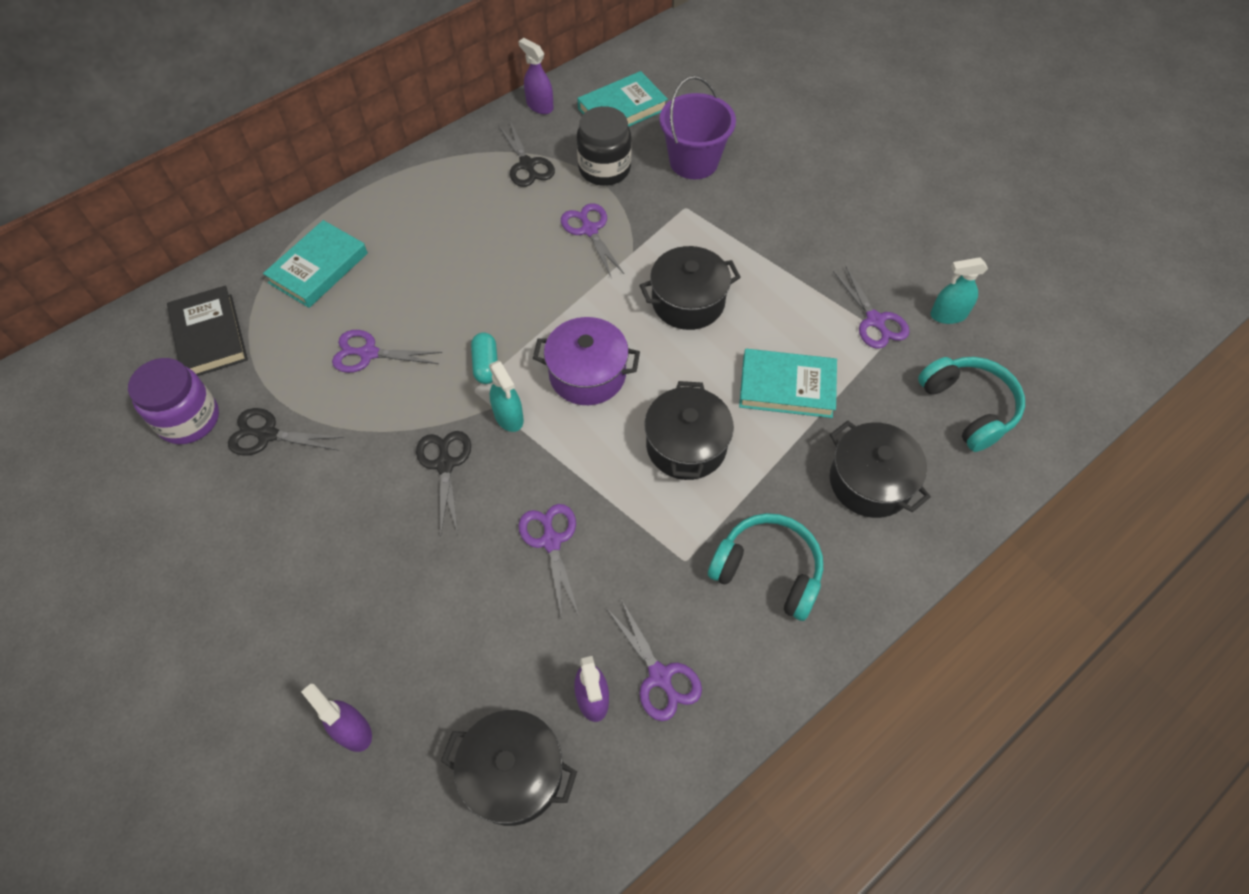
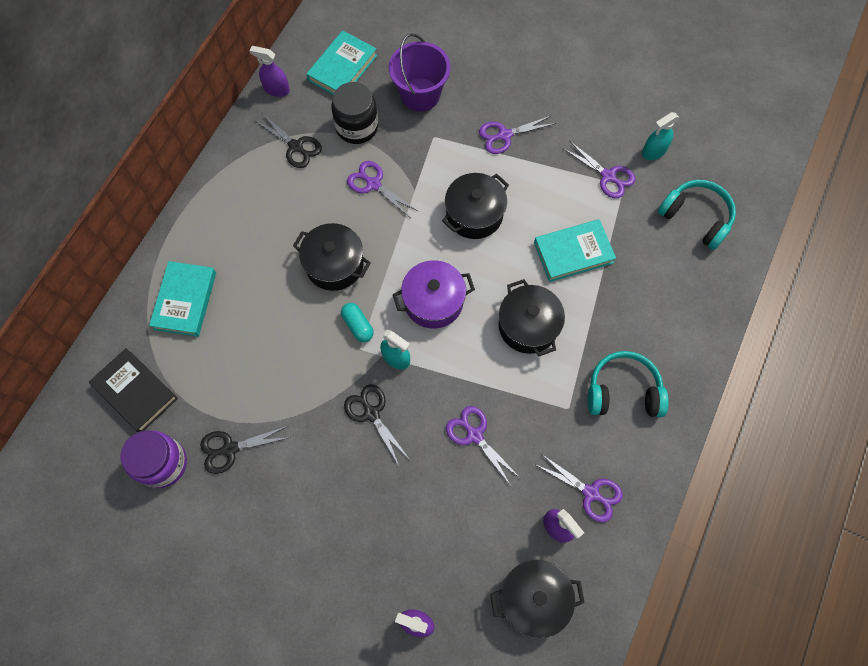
camera: 25 degrees left, 10 degrees up
(369, 353) = (266, 353): purple scissors -> purple scissors (504, 135)
(870, 482) = (658, 299): black pot -> black pot (334, 265)

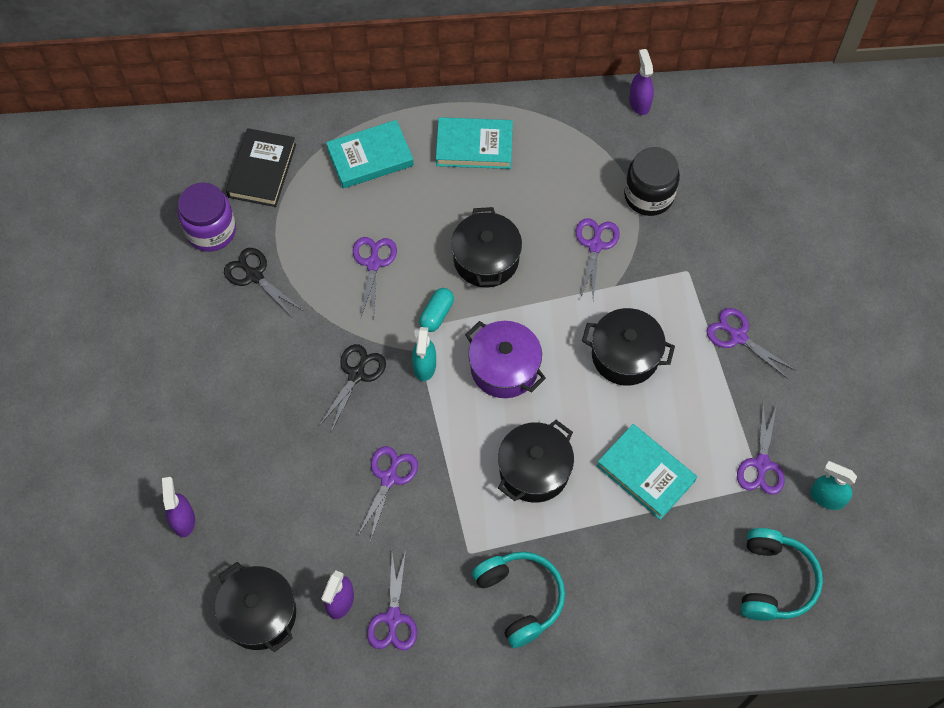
camera: 60 degrees right, 5 degrees down
(282, 349) = (373, 263): none -> purple scissors
(296, 146) = (589, 155): black scissors -> none
(342, 68) = (707, 145): turquoise book -> turquoise book (474, 146)
(420, 94) = (728, 232): purple bucket -> none

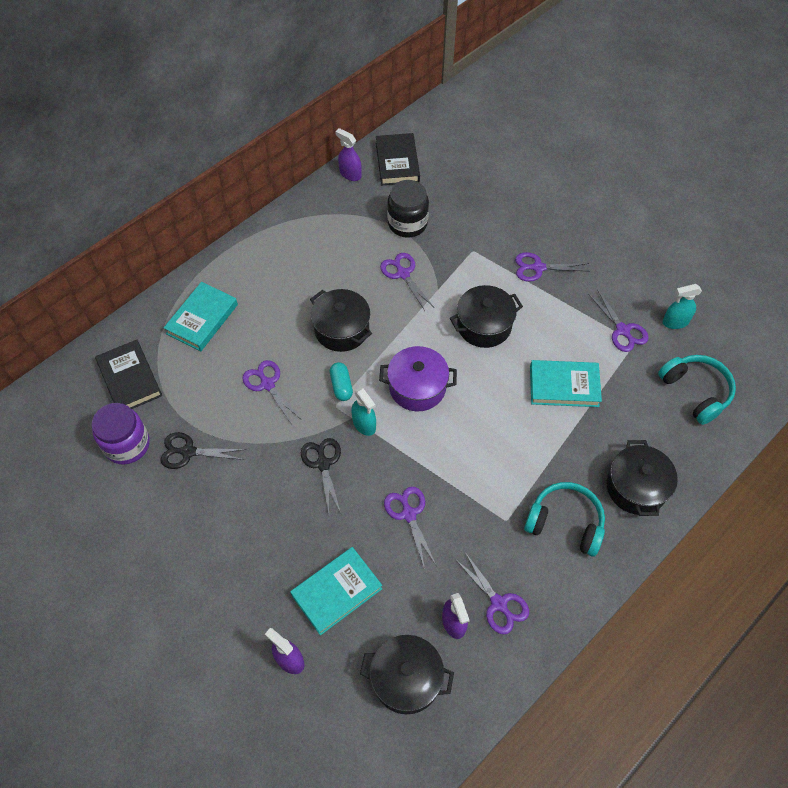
camera: 40 degrees left, 5 degrees down
(474, 146) = (268, 266): turquoise book -> turquoise book (336, 592)
(534, 470) = (496, 436): black pot -> black pot (636, 487)
(700, 122) = (397, 162): none -> black book

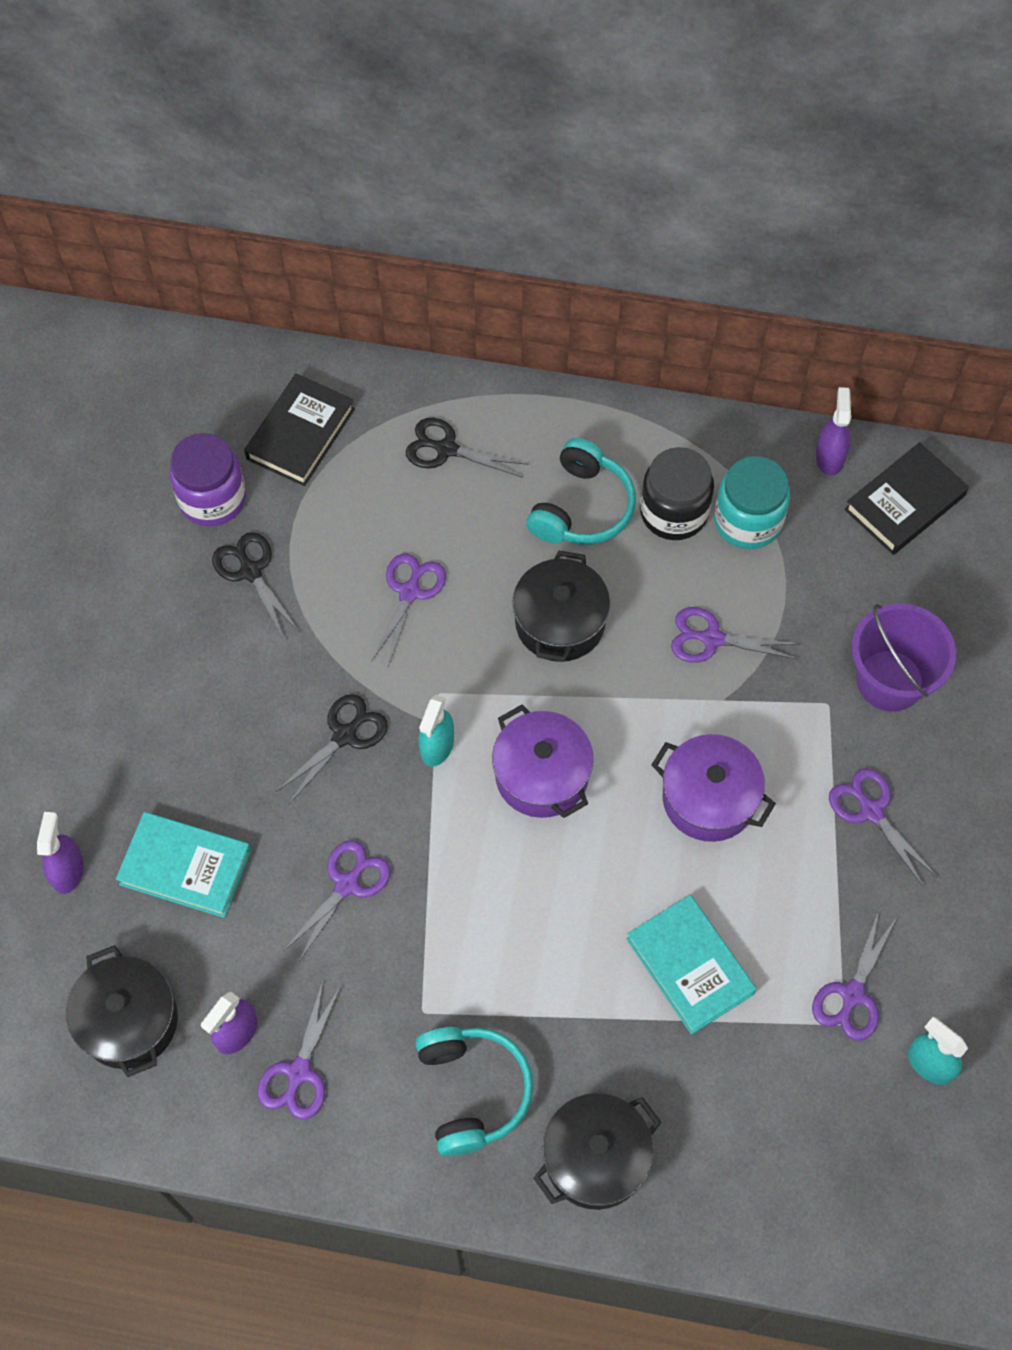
camera: 55 degrees right, 5 degrees up
(202, 319) = (446, 449): turquoise book -> black scissors
(341, 386) = (473, 680): turquoise capsule -> none
(354, 223) = (747, 521): none -> turquoise jar
(403, 274) = (712, 639): purple scissors -> purple scissors turned 105 degrees counterclockwise
(407, 223) = (805, 588): black jar -> black jar (674, 512)
(480, 221) = (890, 680): none -> purple bucket
(484, 325) = (709, 798): black pot -> purple pot
(695, 391) = (823, 1160): turquoise headphones -> turquoise headphones (582, 508)

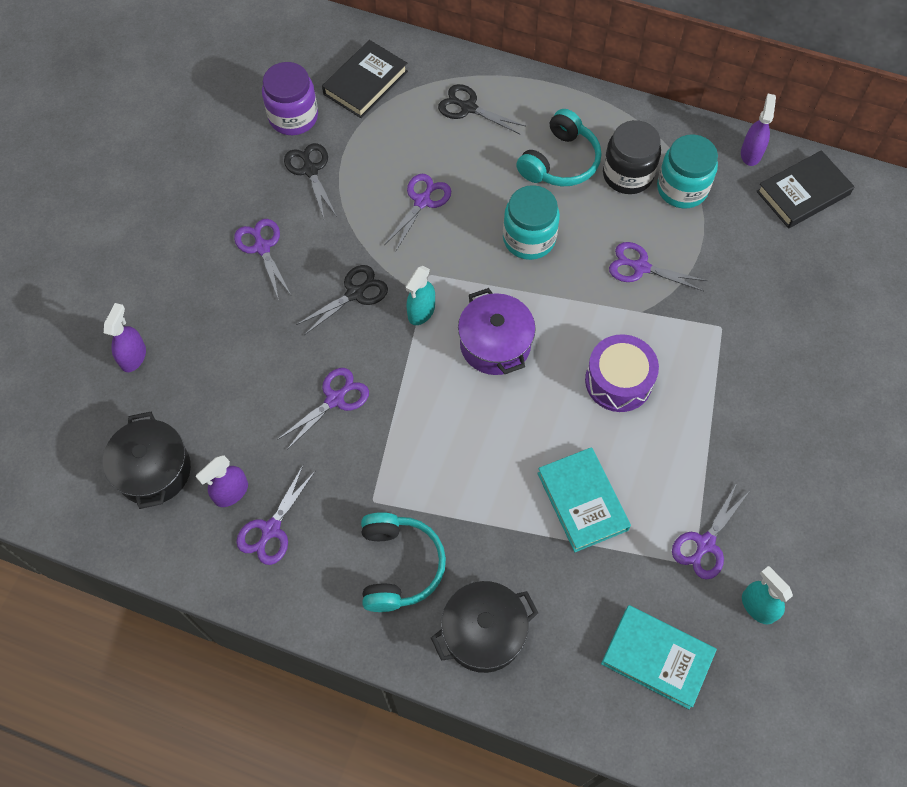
camera: 10 degrees right, 0 degrees up
(185, 867) = (219, 367): turquoise book -> turquoise book (657, 657)
(560, 622) = (529, 239): black pot -> turquoise jar
(709, 798) = (618, 381): purple pot -> purple drum
(871, 811) = (742, 410): purple scissors -> purple scissors (262, 247)
(890, 680) = (771, 317): purple bucket -> none

